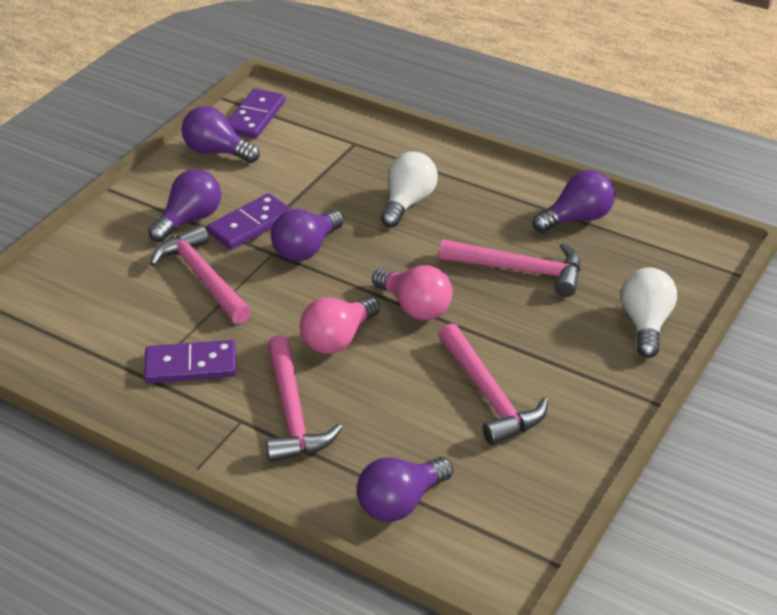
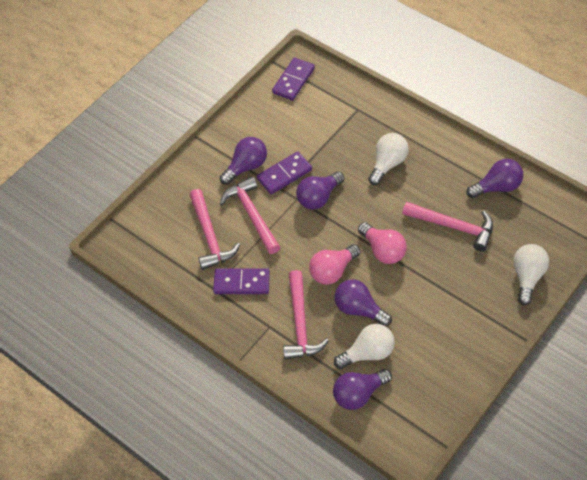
camera: 10 degrees right, 15 degrees up
(217, 152) = (266, 110): purple light bulb -> purple light bulb (359, 309)
(408, 444) = (368, 353): none -> white light bulb
(489, 395) = (421, 322): pink hammer -> pink hammer (210, 236)

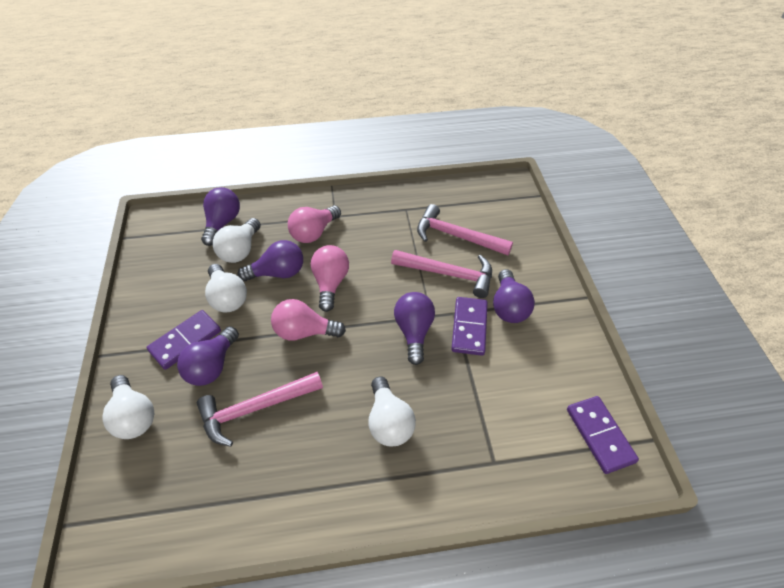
camera: 130 degrees right, 5 degrees down
(241, 283) = (390, 226): purple domino -> purple domino (185, 341)
(300, 324) = (314, 233): pink hammer -> pink light bulb
(410, 317) = (227, 298): none -> white light bulb
(497, 187) = (242, 500): purple light bulb -> purple light bulb (212, 366)

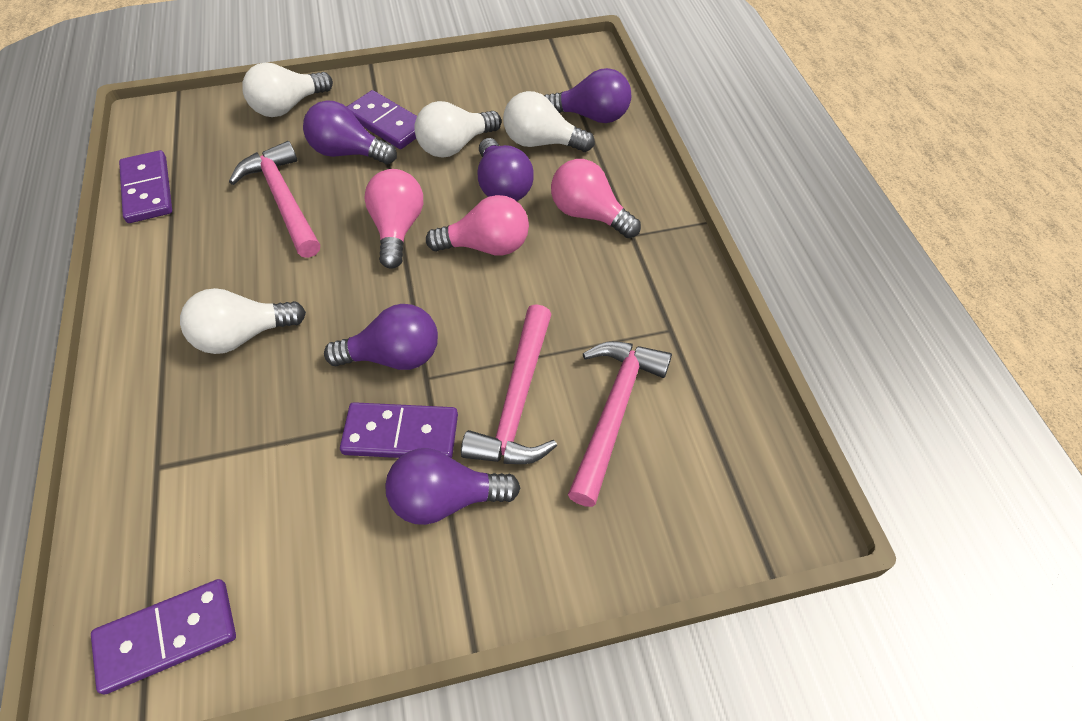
camera: 85 degrees right, 5 degrees up
(211, 526) = (148, 190): none -> purple domino

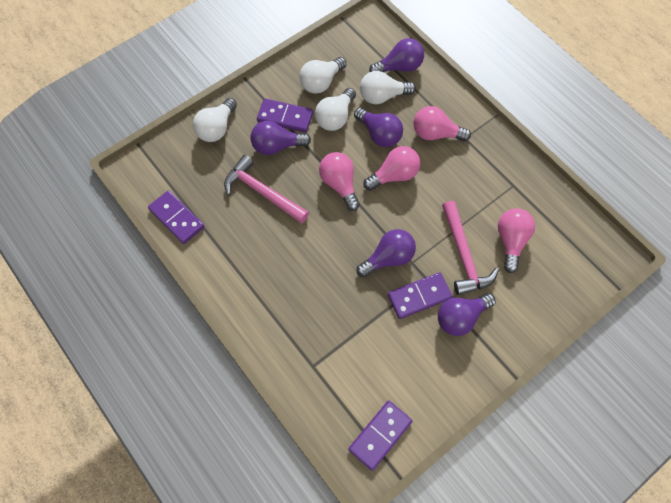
camera: 25 degrees left, 10 degrees up
(243, 335) = (302, 281): white light bulb -> white light bulb (321, 82)
(613, 412) = (511, 241): pink hammer -> pink light bulb

